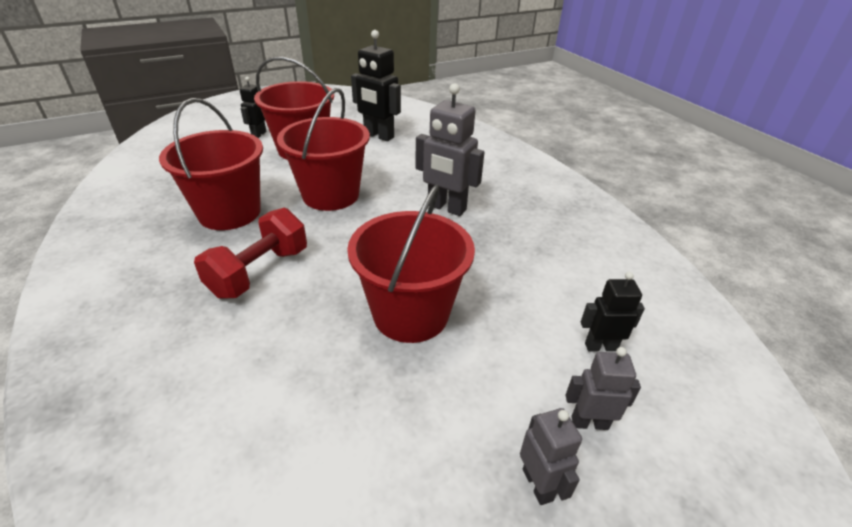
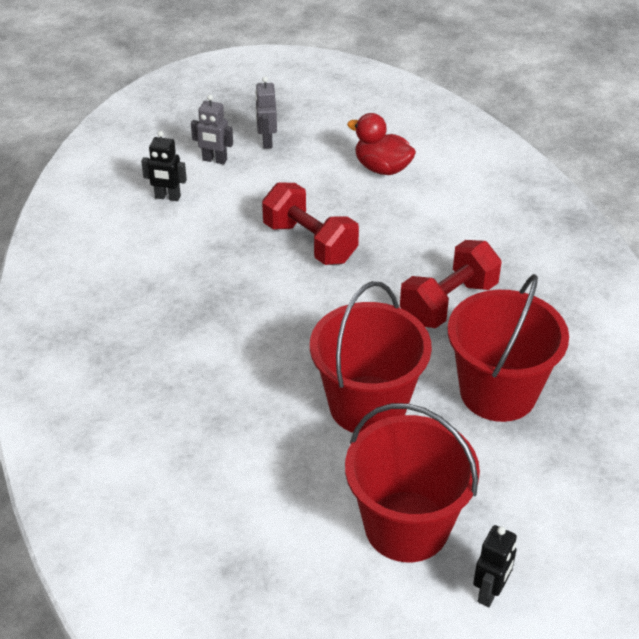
camera: 165 degrees left, 5 degrees up
(338, 458) = (382, 168): none -> red duck
(378, 136) = (266, 551): black robot -> none
(410, 314) = (310, 242): red bucket -> red dumbbell
(446, 208) = (222, 359): grey robot -> none

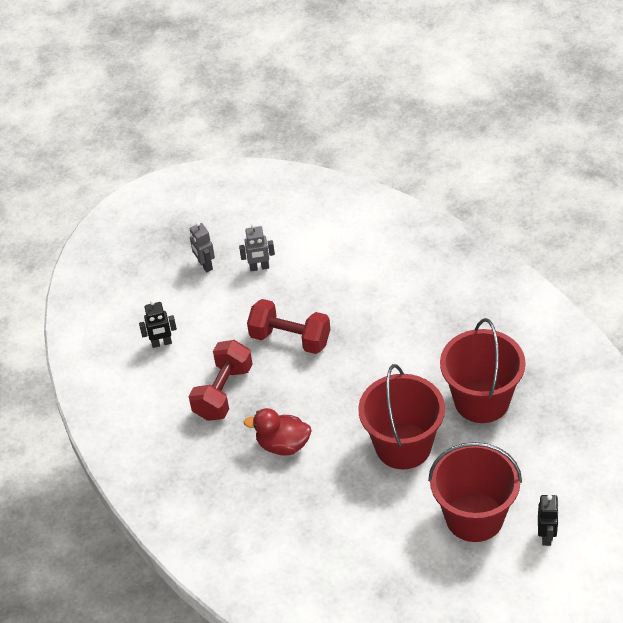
camera: 20 degrees left, 5 degrees up
(214, 160) = (176, 297): grey robot -> grey robot (259, 267)
(382, 168) = (305, 255): red duck -> red duck (283, 445)
(448, 303) = (413, 347): red dumbbell -> red dumbbell (223, 392)

